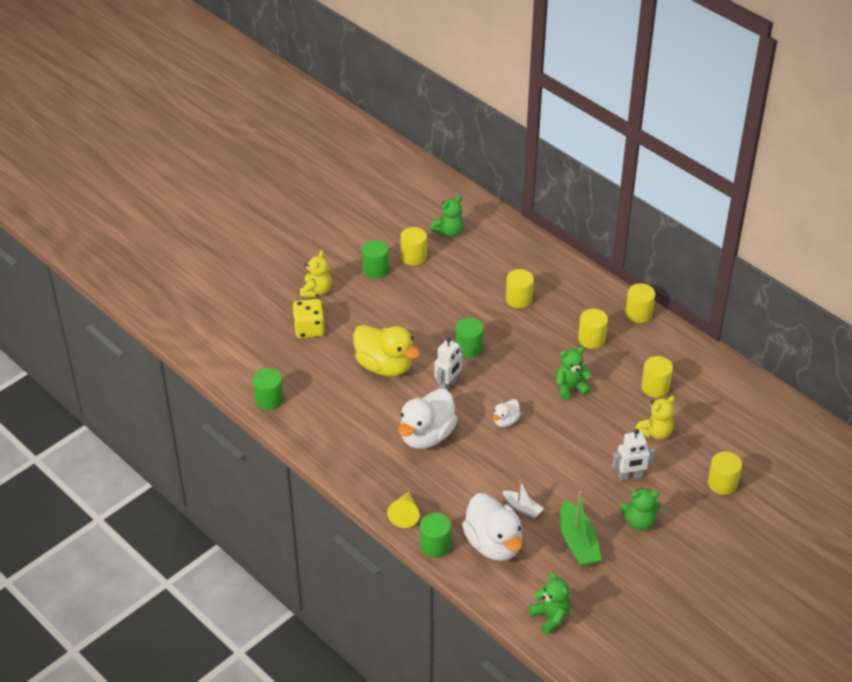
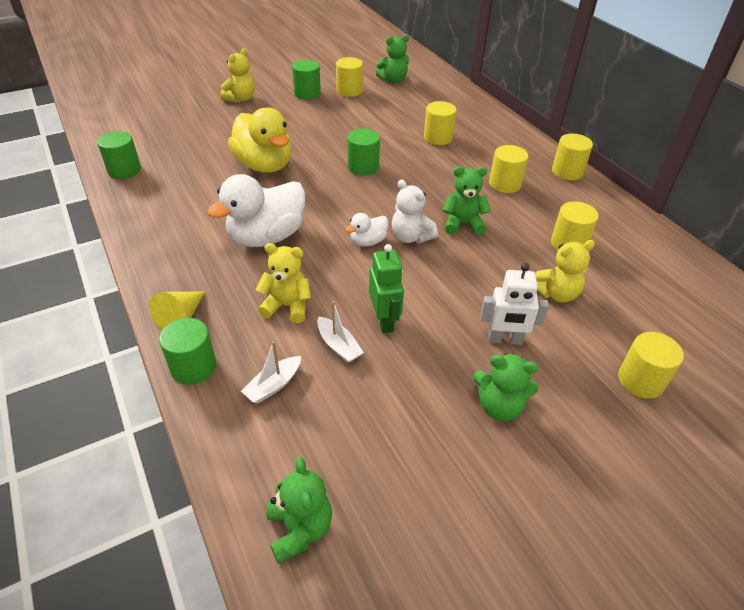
camera: 15 degrees right, 0 degrees up
(309, 329) = (211, 123): yellow dice -> none
(448, 385) = (321, 194): white robot -> none
(473, 488) = (287, 306): none -> yellow teddy bear
(493, 544) = (273, 385): white duck -> white boat
(536, 409) = (411, 237): none -> white teddy bear
(545, 482) = (384, 321): none -> green robot
(578, 542) = (396, 414): green boat -> none

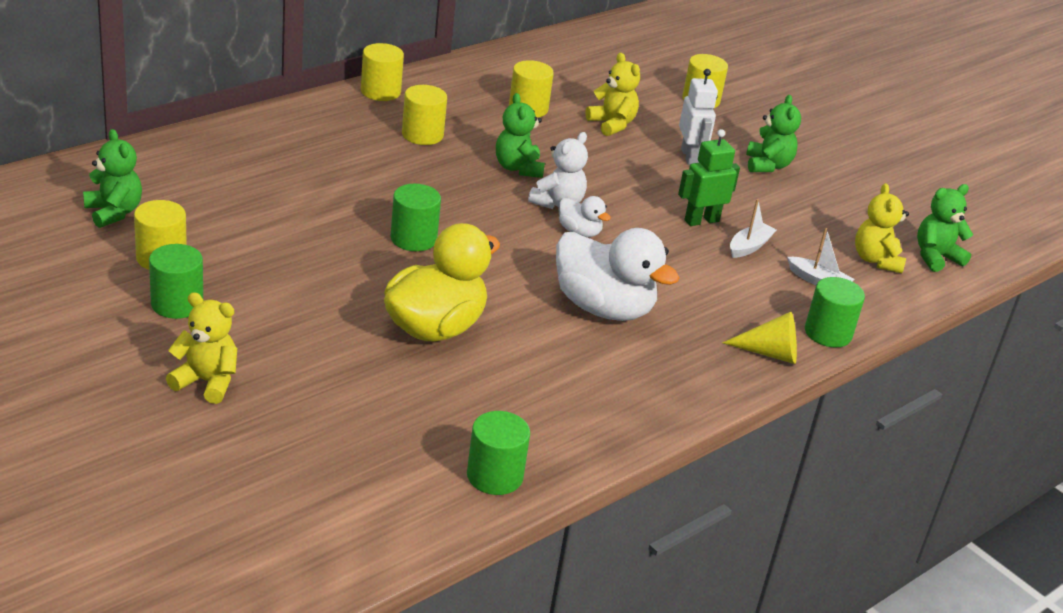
camera: 105 degrees left, 10 degrees down
(287, 306) = (713, 282): yellow teddy bear -> yellow teddy bear (876, 260)
(438, 138) = (314, 176): yellow cylinder -> none

